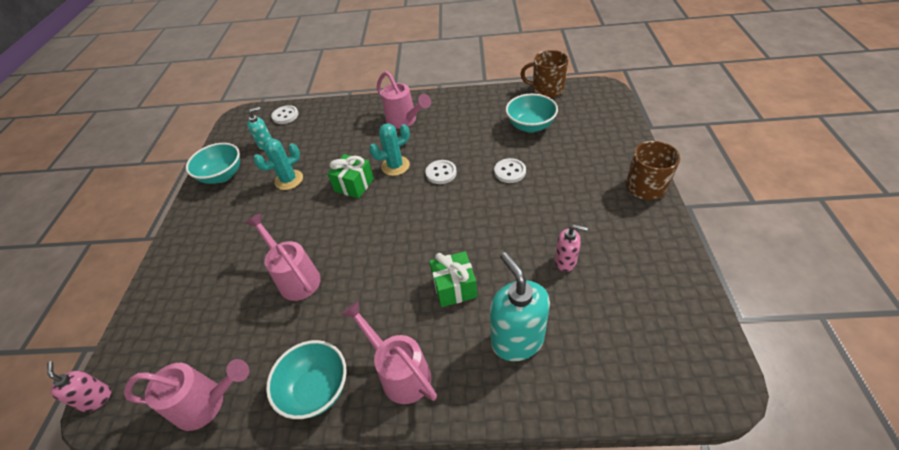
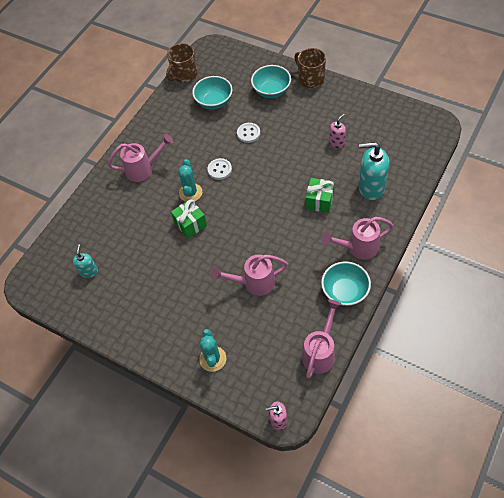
camera: 60 degrees left, 10 degrees up
(222, 175) = (104, 312): turquoise bowl -> turquoise bowl (271, 91)
(285, 116) = (59, 248): white button -> none
(289, 180) = (150, 265): turquoise cactus -> turquoise cactus (213, 359)

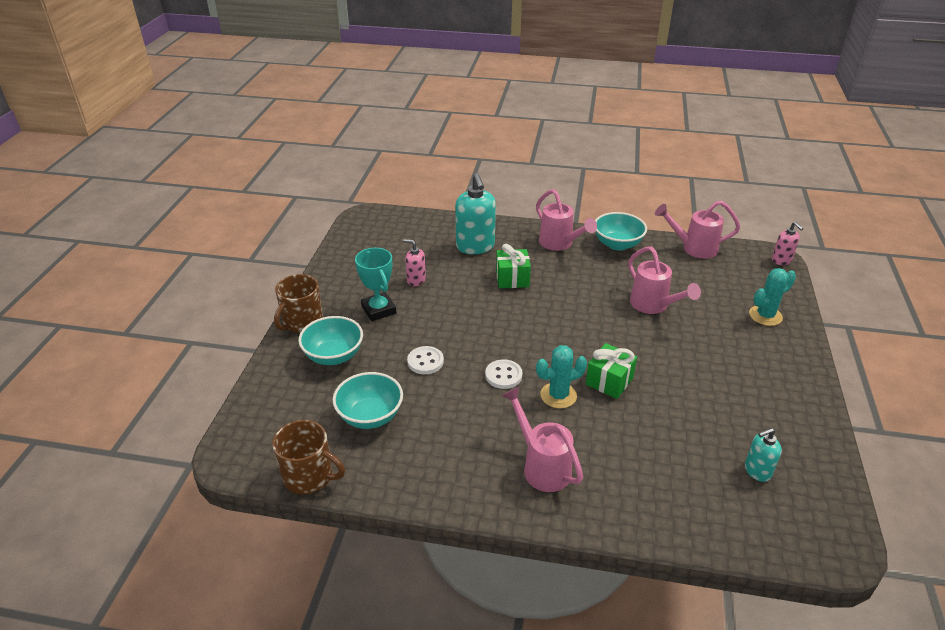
camera: 115 degrees left, 20 degrees down
(309, 117) = (378, 310): none -> turquoise trophy

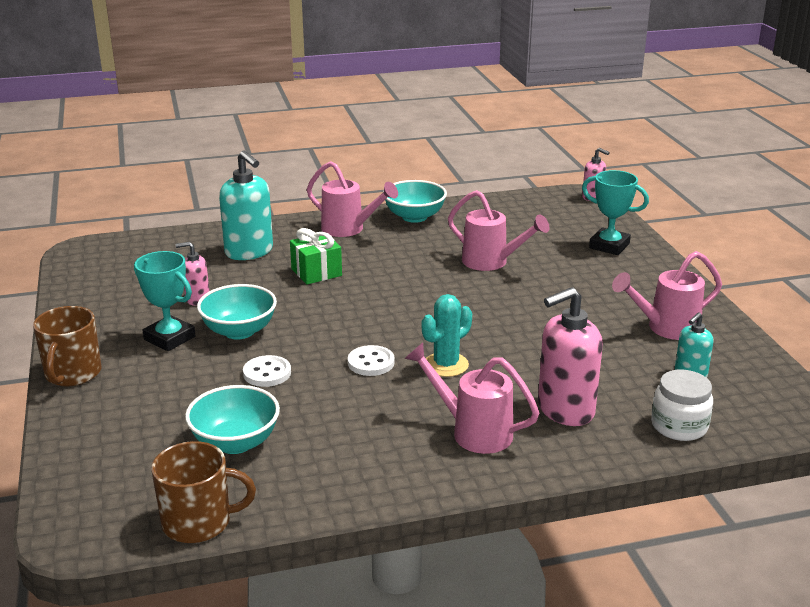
camera: 25 degrees left, 10 degrees down
(334, 356) = (143, 397): turquoise bowl -> turquoise bowl (239, 331)
(609, 381) = (492, 338): green gift -> none
(627, 470) = (565, 410): none -> pink soap dispenser
(693, 248) = (498, 204): pink watering can -> pink watering can (665, 328)
(714, 520) = (679, 426): none -> white jar
(765, 316) = (609, 246): turquoise cactus -> turquoise trophy

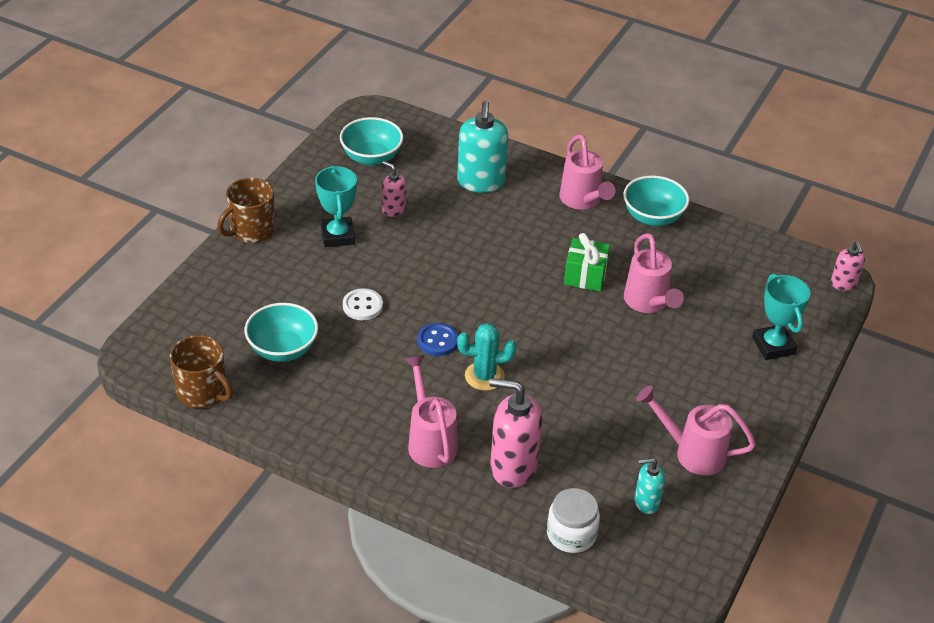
camera: 40 degrees right, 15 degrees up
(239, 331) = (387, 257): turquoise bowl -> turquoise bowl (371, 157)
(316, 272) = (503, 232): green gift -> green gift (585, 276)
(371, 363) = (437, 341): white button -> blue button

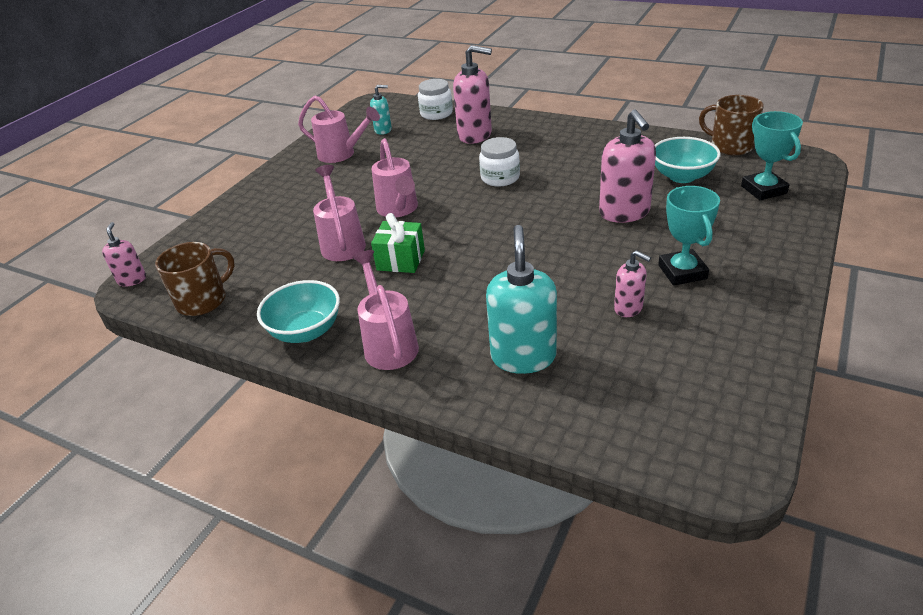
camera: 175 degrees left, 5 degrees down
(251, 230) = (787, 267): brown mug -> brown mug (203, 300)
(362, 306) = (624, 213): white button -> pink soap dispenser
(371, 157) = (688, 380): turquoise bowl -> none
(430, 440) = (538, 141): pink watering can -> pink watering can (399, 210)
(437, 341) = (545, 195): blue button -> none
(484, 376) = (500, 178): turquoise cactus -> white jar
(773, 346) = (239, 222): turquoise trophy -> turquoise trophy (763, 190)

